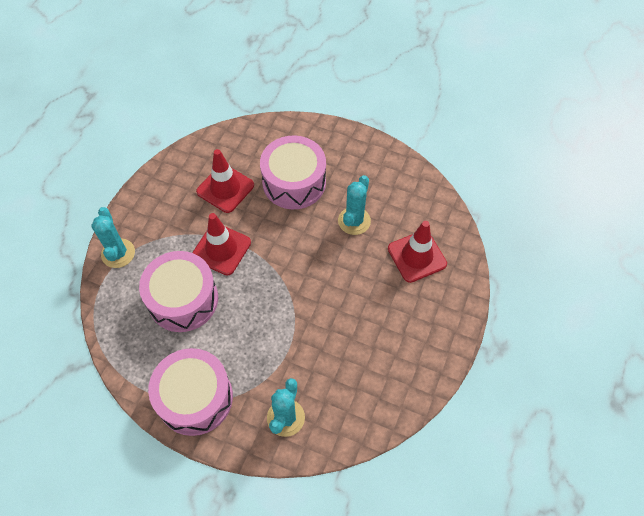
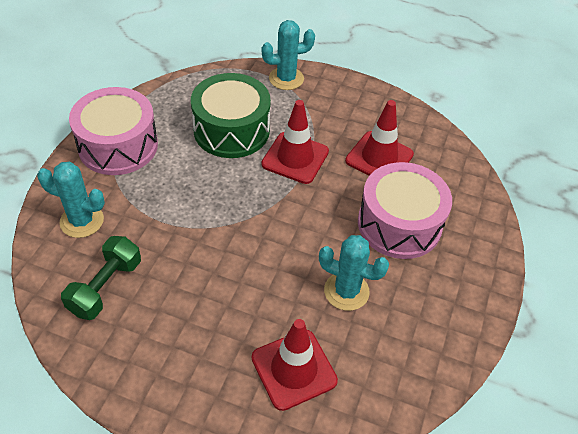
camera: 85 degrees right, 10 degrees down
(183, 299) = (231, 130): pink drum -> green drum
(354, 388) = (105, 287): none -> green dumbbell

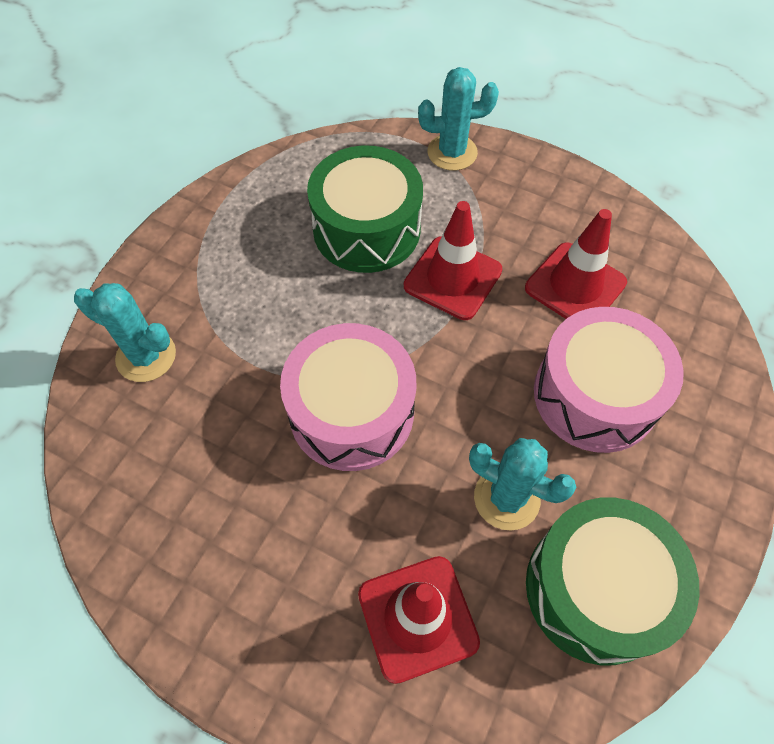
camera: 10 degrees right, 10 degrees up
(105, 287) = (167, 461): green dumbbell -> none
(118, 145) = (207, 243): pink drum -> pink drum (351, 412)
(411, 341) = (596, 589): none -> green drum

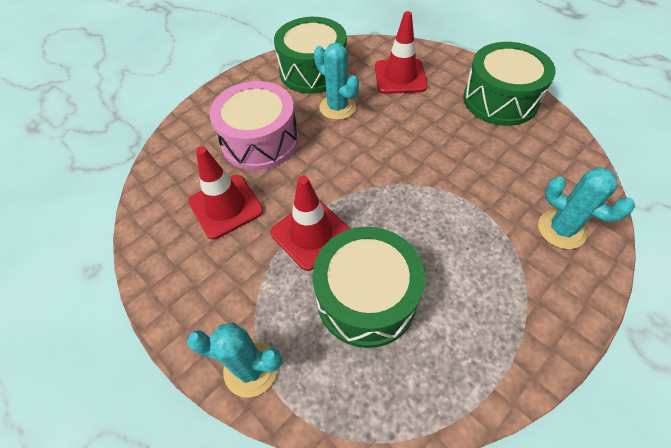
camera: 160 degrees left, 5 degrees down
(215, 598) = (500, 100): none -> green drum
(351, 412) = (412, 163): pink drum -> none

